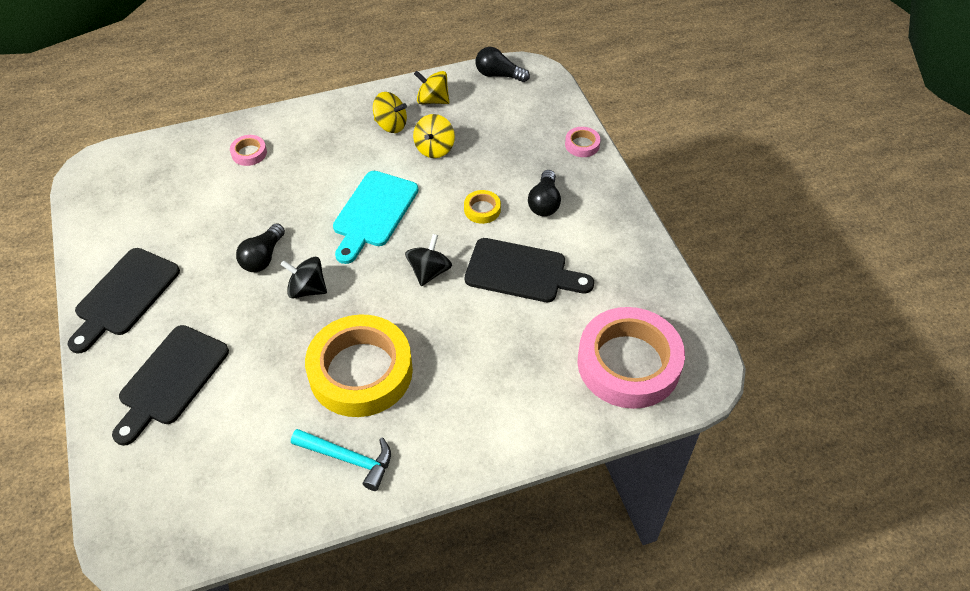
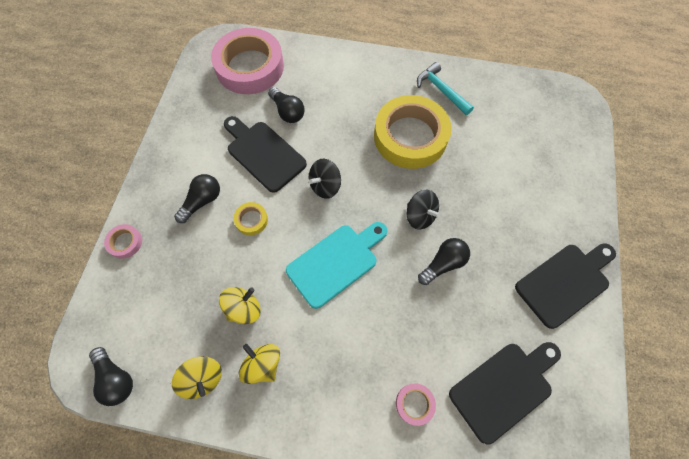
camera: 150 degrees left, 15 degrees up
(171, 380) = (539, 191): black cutting board -> black cutting board (504, 388)
(532, 329) = (287, 112): none -> black light bulb

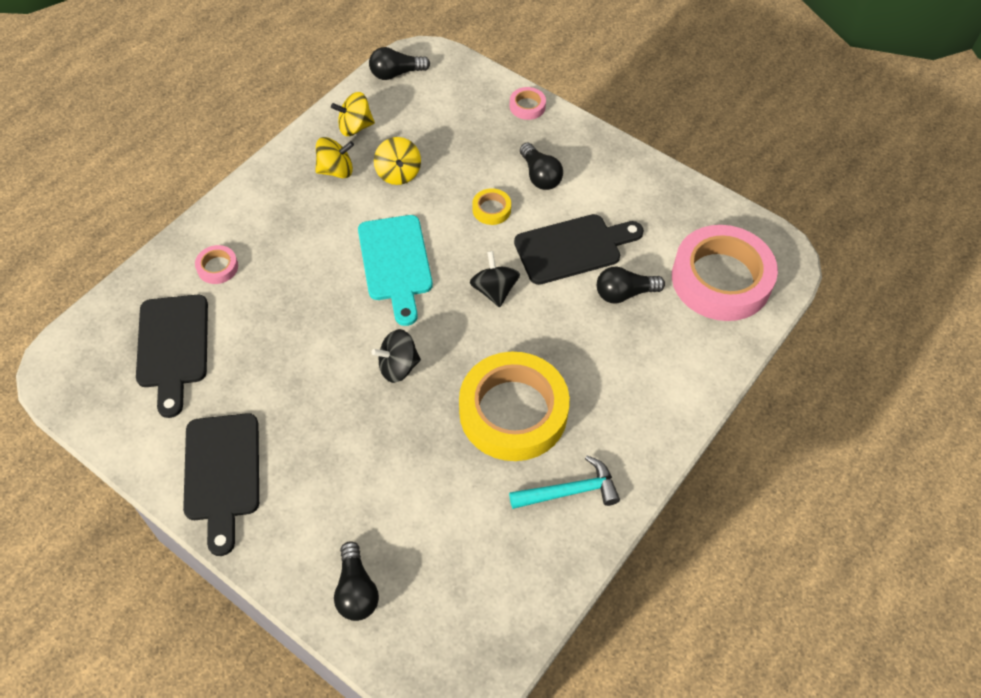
camera: 115 degrees right, 10 degrees down
(443, 263) = (328, 360): black light bulb -> black light bulb (356, 590)

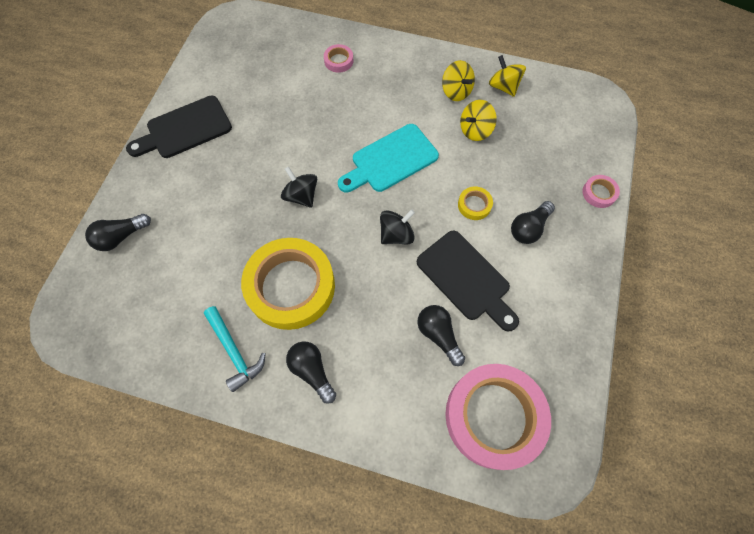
camera: 70 degrees right, 10 degrees up
(173, 347) = (267, 65): black cutting board -> none
(396, 73) = (573, 91): black light bulb -> black light bulb (312, 371)

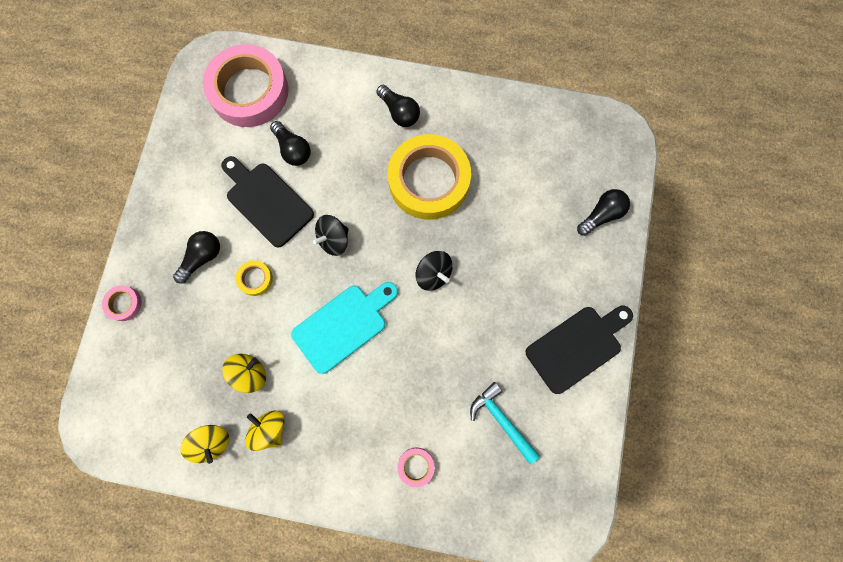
camera: 175 degrees right, 10 degrees up
(234, 351) = (467, 122): turquoise hammer -> turquoise hammer (501, 420)

